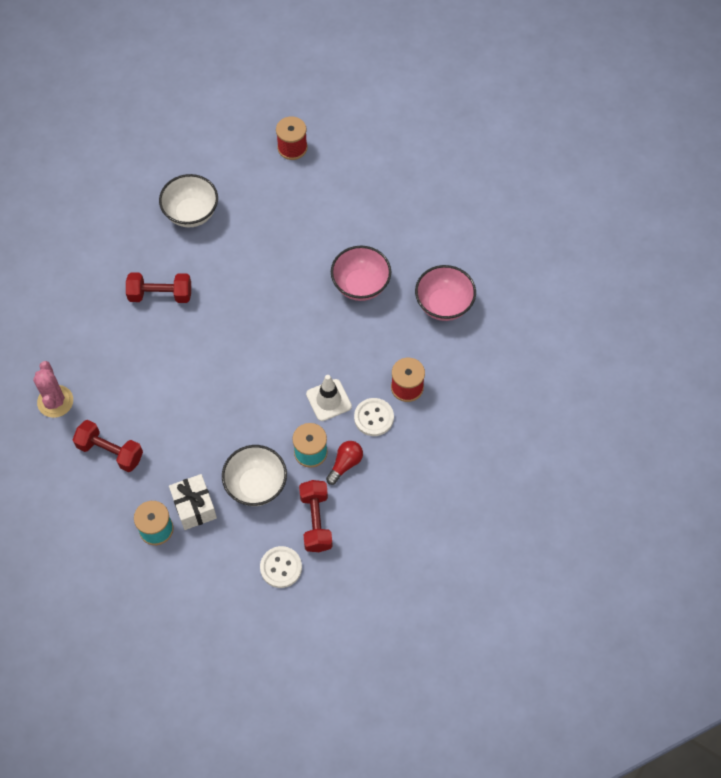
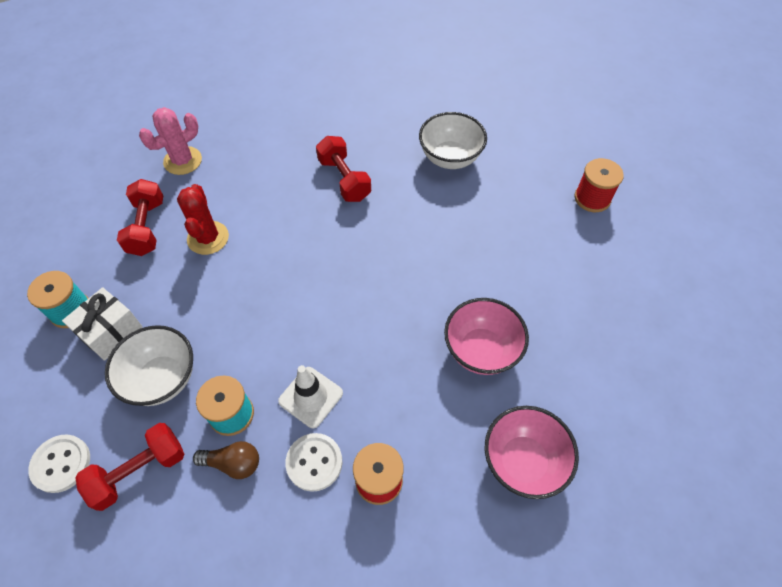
camera: 60 degrees right, 5 degrees down
(151, 412) = (208, 238): none -> red cactus
(345, 464) = (233, 463): red light bulb -> brown light bulb

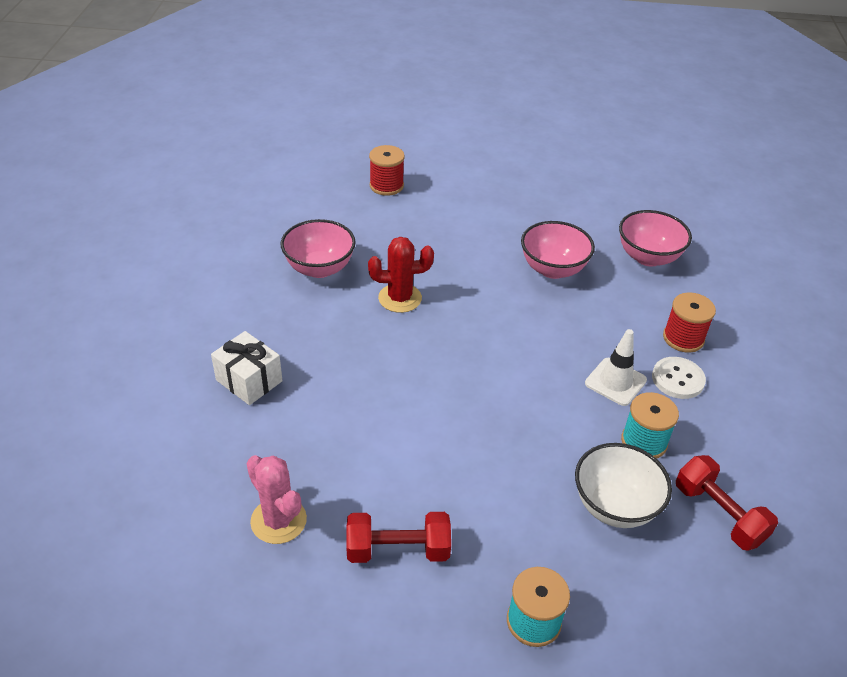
camera: 90 degrees left, 15 degrees down
(61, 464) = (729, 590): white button -> none
(111, 332) = (561, 568): white gift -> white gift (249, 380)
(208, 238) = (419, 479): red cactus -> red cactus (400, 298)
(233, 463) = (692, 437): brown light bulb -> none
(344, 179) = (338, 353): red dumbbell -> none
(450, 158) = (319, 268): white bowl -> pink bowl

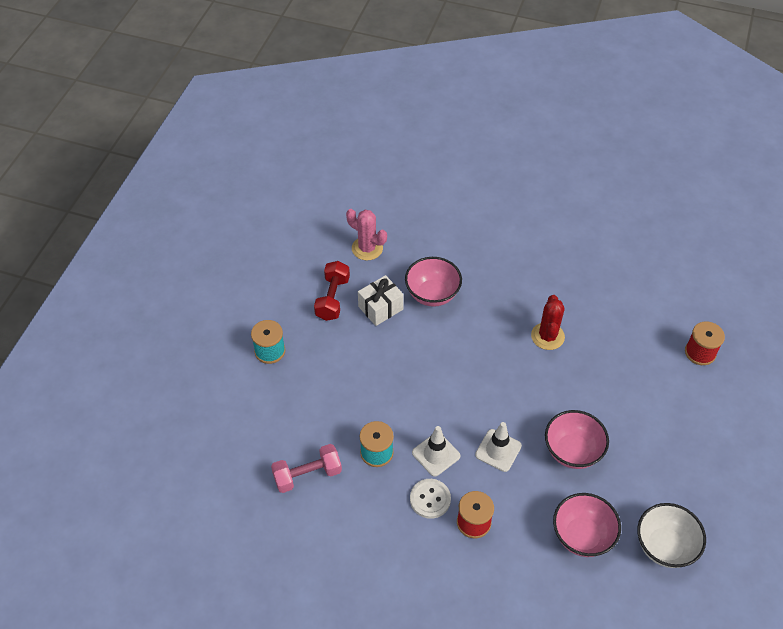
camera: 105 degrees right, 10 degrees up
(249, 380) = (477, 243): white gift -> white gift (380, 308)
(278, 520) = (367, 248): pink cactus -> pink cactus turned 60 degrees clockwise
(319, 268) = (588, 292): pink bowl -> pink bowl (432, 294)
(581, 327) = (498, 450): none -> white traffic cone
(615, 506) = (330, 416): white bowl -> white bowl (664, 546)
(718, 514) = (307, 475): red dumbbell -> pink dumbbell

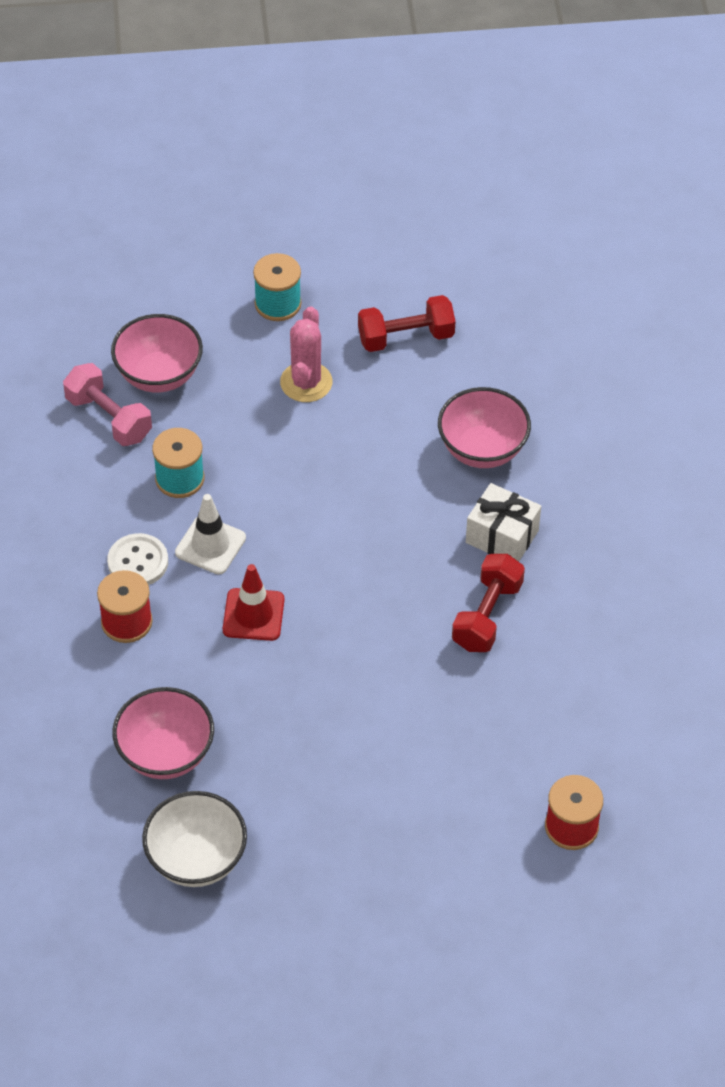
camera: 65 degrees right, 0 degrees up
(367, 248) = (521, 343): pink cactus -> pink cactus (306, 382)
(380, 308) = (421, 397): white gift -> white gift (502, 536)
(498, 450) = (253, 615): white traffic cone -> red traffic cone
(547, 336) = (487, 615): red cactus -> red dumbbell
(572, 451) = (297, 704): pink bowl -> pink bowl (159, 375)

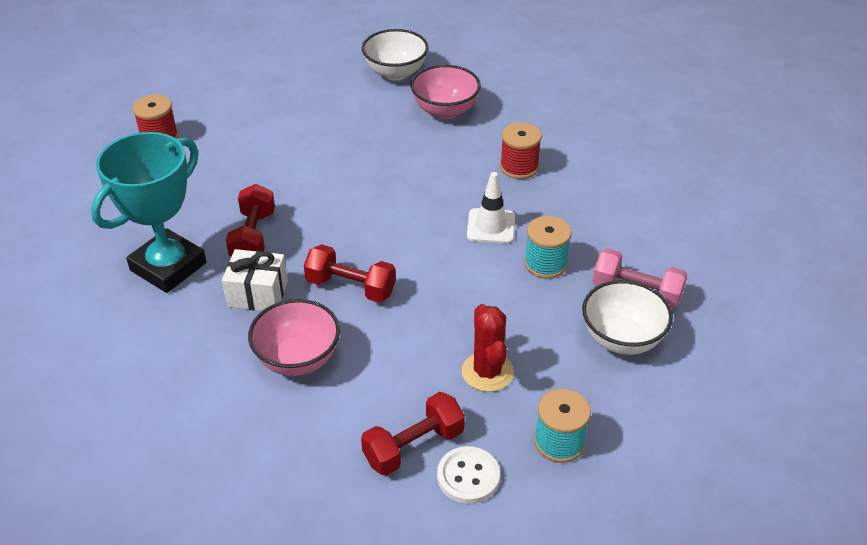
camera: 160 degrees right, 10 degrees down
(138, 562) = (537, 202): white button -> white button (468, 476)
(159, 375) = (622, 339): pink bowl -> white bowl
(253, 615) = (432, 193): red traffic cone -> none
(306, 382) = (487, 372): pink cactus -> red cactus
(400, 514) = (351, 287): none -> red dumbbell
(592, 603) = (168, 267): none -> turquoise trophy

